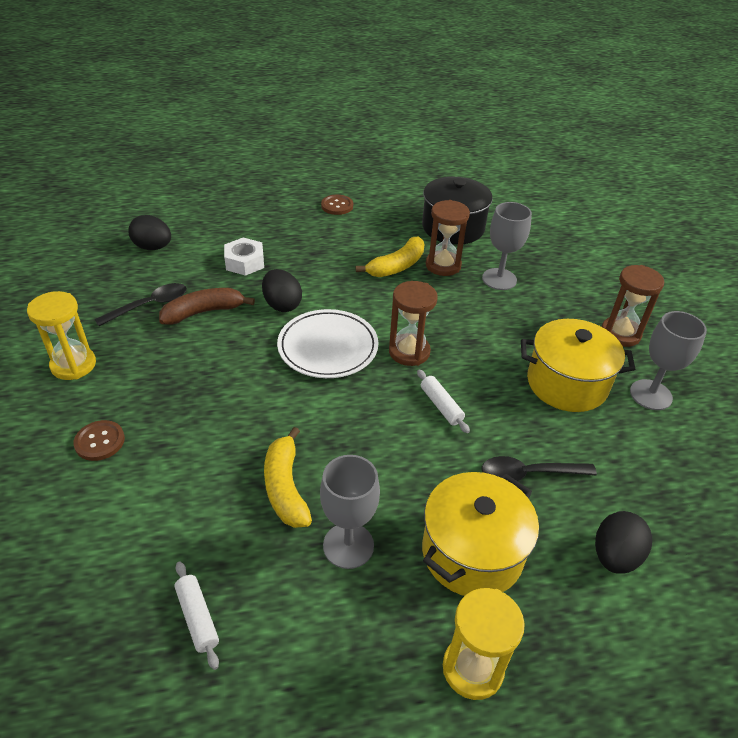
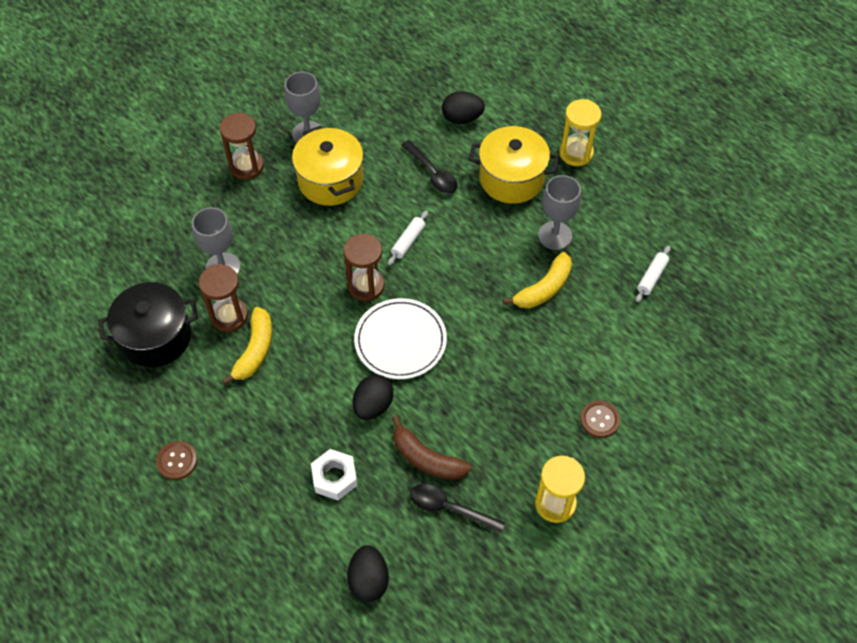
camera: 120 degrees left, 15 degrees up
(397, 266) = (255, 350): yellow banana -> yellow banana turned 90 degrees clockwise

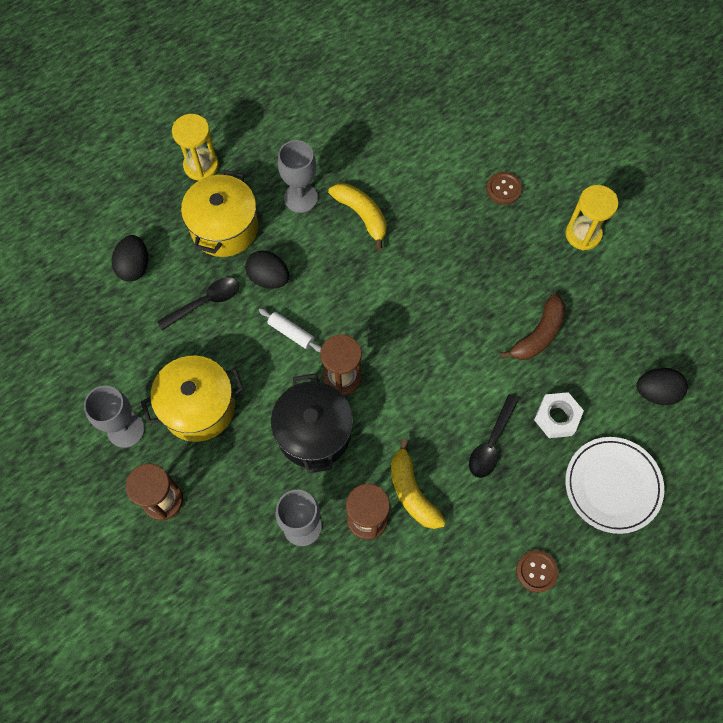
camera: 85 degrees left, 10 degrees up
(156, 337) = (387, 599): black pot -> black pot (314, 433)
(255, 350) = (412, 492): yellow banana -> yellow banana turned 135 degrees counterclockwise
(373, 405) = (481, 378): black egg -> black egg (269, 278)
(400, 341) = (410, 348): white plate -> white plate (612, 486)
(450, 508) = (588, 319): black spoon -> black spoon (491, 443)
(652, 277) = (358, 125): white rolling pin -> none

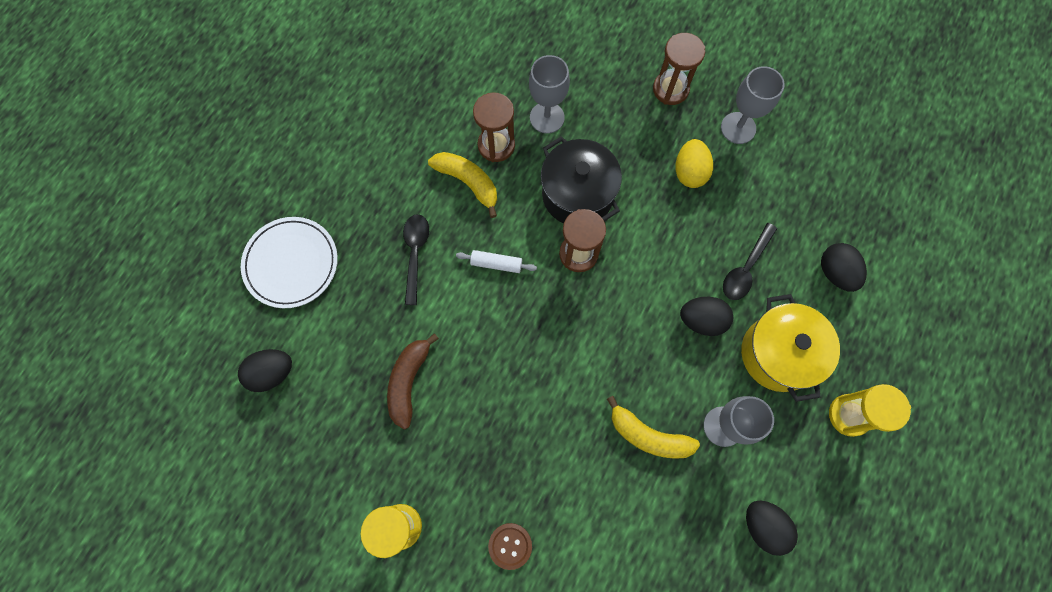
camera: 155 degrees right, 5 degrees up
(198, 407) = (689, 172): yellow pot -> yellow egg
(291, 333) = (648, 275): white rolling pin -> white rolling pin (496, 264)
(312, 127) = (763, 526): none -> black egg
(536, 571) = (337, 165): brown button -> none
(557, 417) = (362, 304): white nut -> none

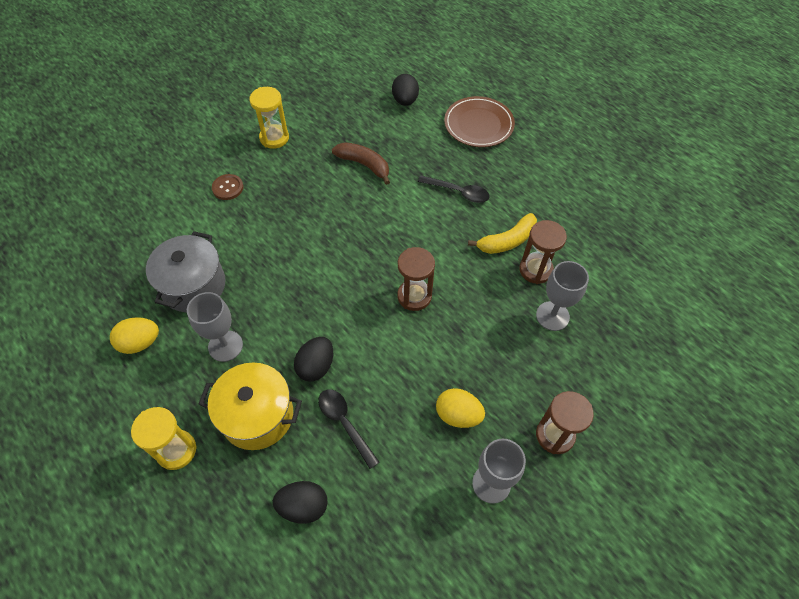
camera: 110 degrees right, 15 degrees down
(291, 263) = (478, 124): white plate -> brown plate
(496, 264) = (429, 239): white rolling pin -> none
(577, 194) = (468, 314): black pot -> none
(648, 435) = (249, 291): yellow banana -> none
(668, 506) = (193, 286): none -> grey pot
(763, 526) = (140, 343): black egg -> yellow egg

